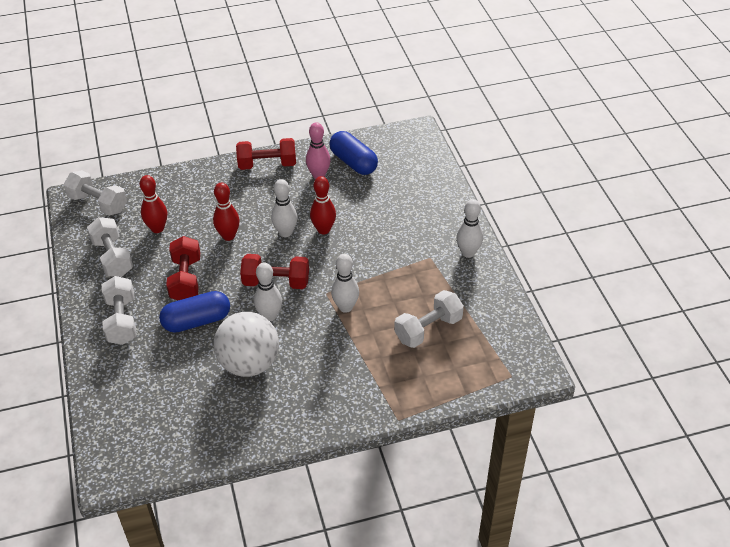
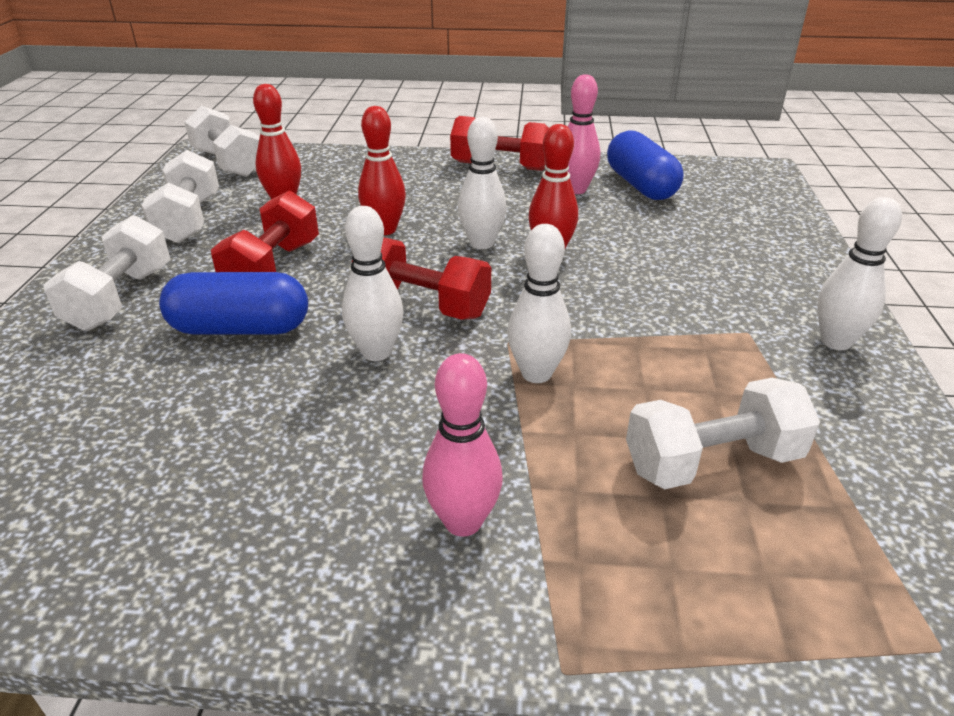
camera: 20 degrees right, 10 degrees down
(249, 364) = (279, 424): white ball -> none
(344, 381) = (463, 521): none -> pink bowling pin

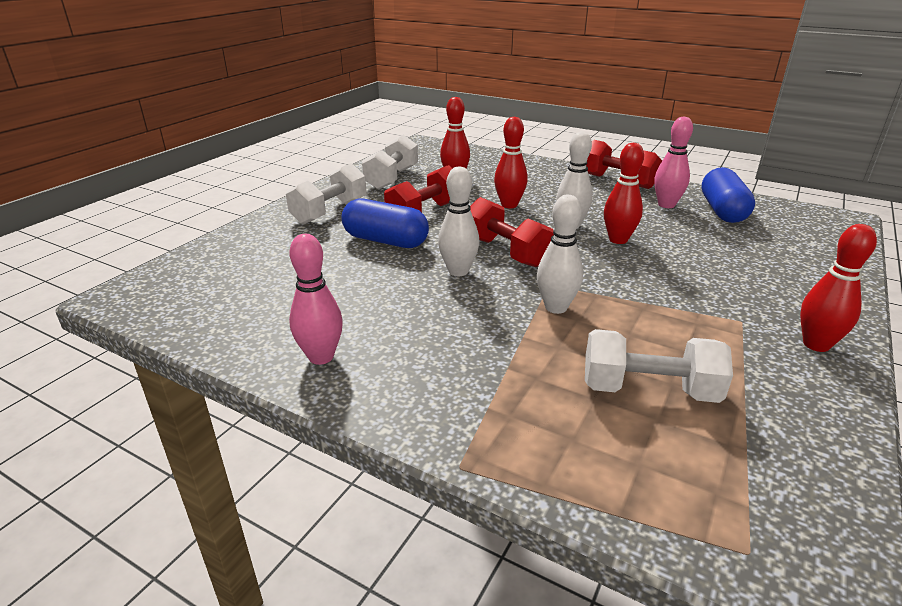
camera: 25 degrees right, 5 degrees down
(228, 163) = (434, 151): white dumbbell -> none
(463, 521) = (451, 373): pink bowling pin -> pink bowling pin (321, 357)
(836, 342) = (816, 344): white bowling pin -> red bowling pin

